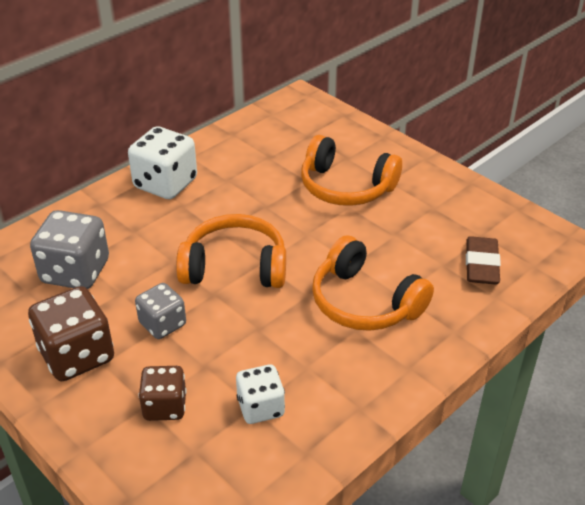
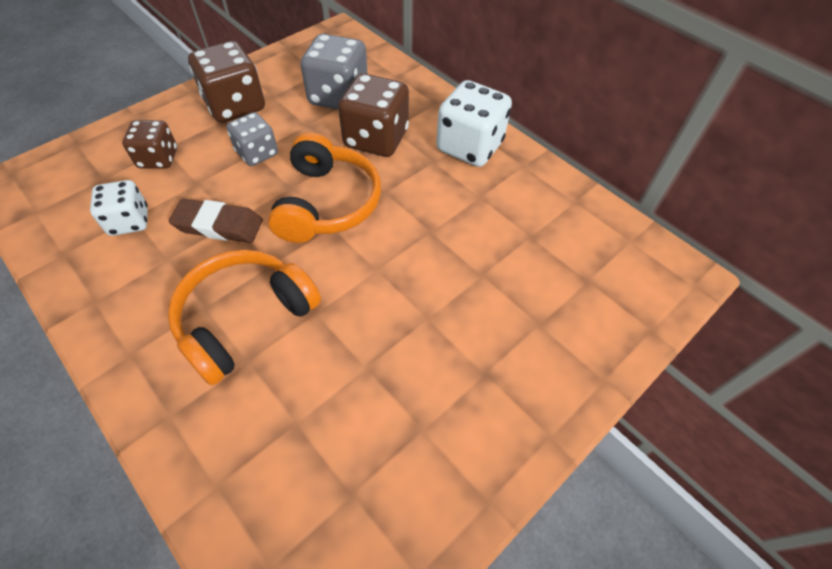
camera: 90 degrees right, 15 degrees up
(148, 241) = (376, 139): none -> brown dice
(346, 186) = (470, 317): orange headphones -> none
(481, 265) = (284, 478): brown eraser -> brown eraser (219, 225)

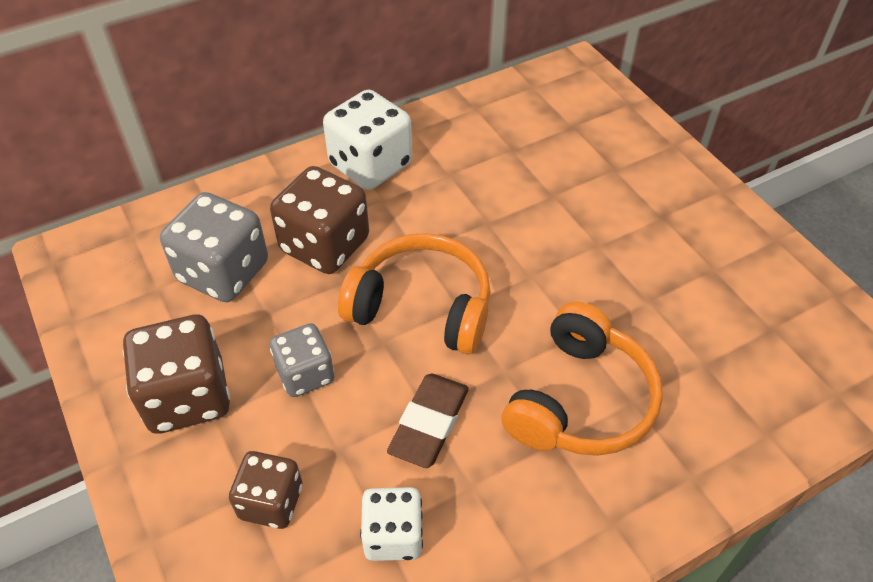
camera: 75 degrees left, 5 degrees down
(245, 319) = (579, 400): orange headphones -> orange headphones turned 120 degrees counterclockwise

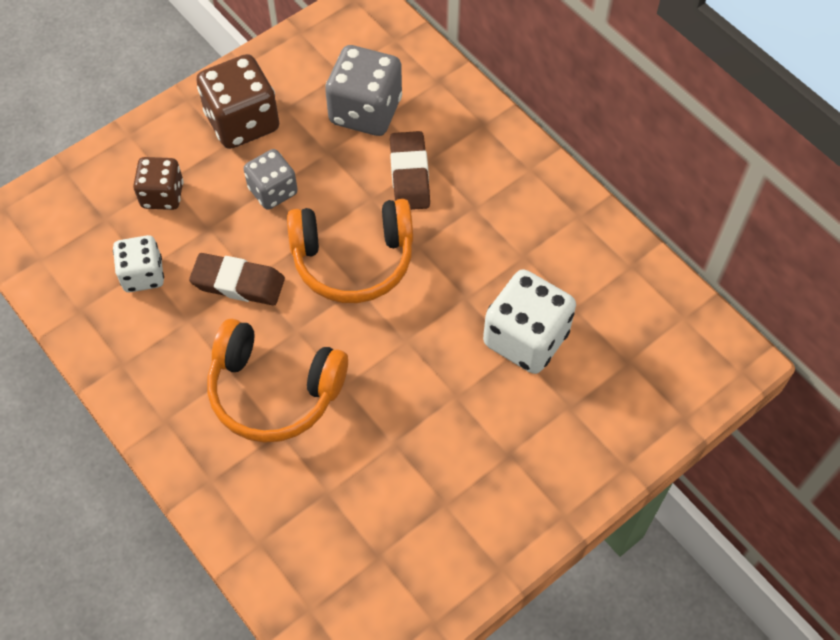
camera: 80 degrees right, 10 degrees up
(325, 245) = (409, 175): brown dice -> brown eraser
(370, 165) = (519, 189): white dice -> white dice (526, 338)
(421, 307) = (353, 259): orange headphones -> orange headphones turned 75 degrees clockwise

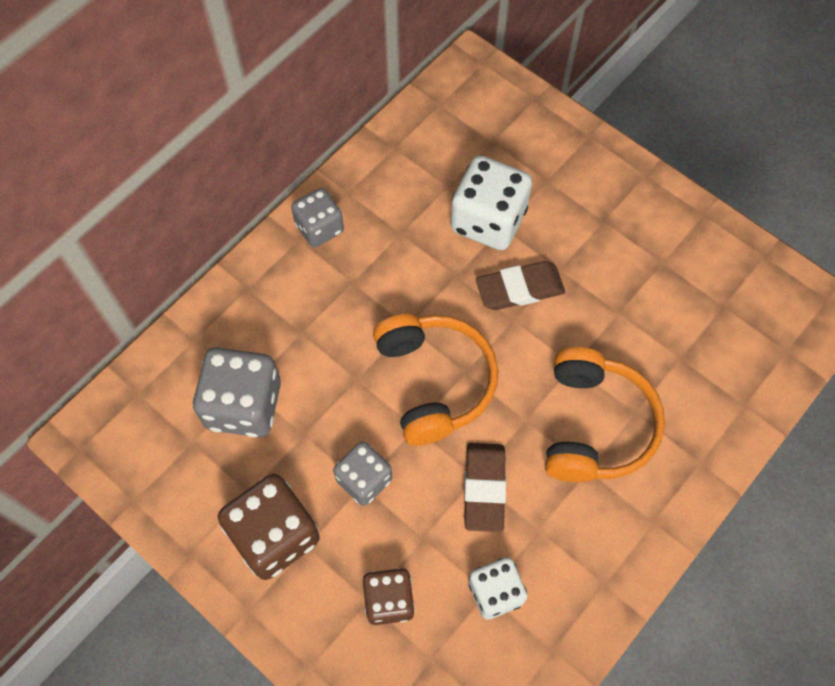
camera: 100 degrees left, 5 degrees up
(409, 175) = (322, 347): brown eraser -> brown eraser (519, 289)
(539, 187) = (319, 228): none -> grey dice

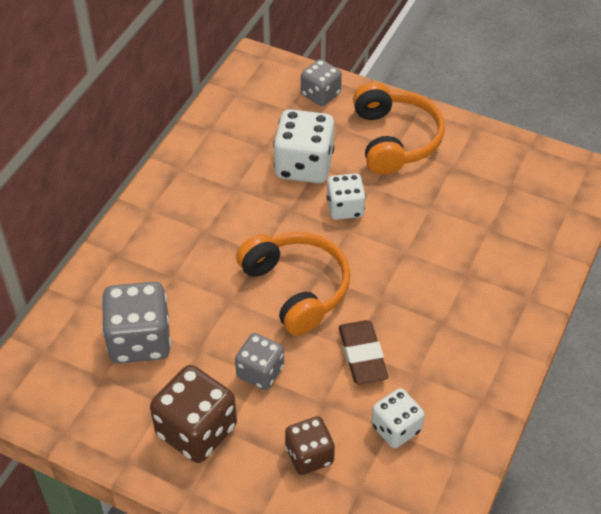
camera: 15 degrees left, 15 degrees down
(319, 228) = (165, 198): grey dice -> grey dice (320, 94)
(519, 289) = (345, 208): brown eraser -> white dice
(594, 425) = (437, 290): orange headphones -> orange headphones (394, 139)

